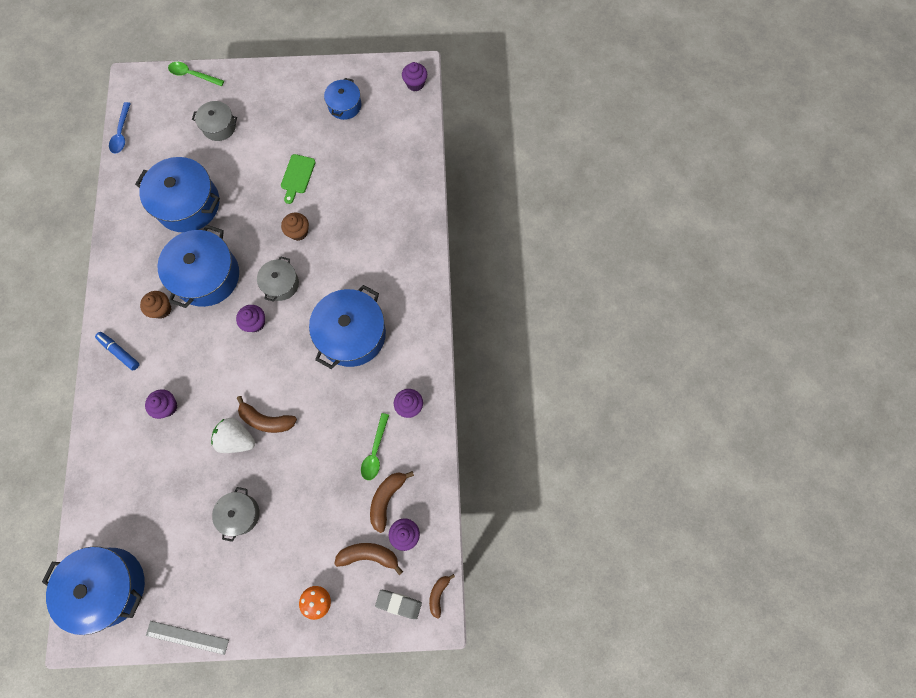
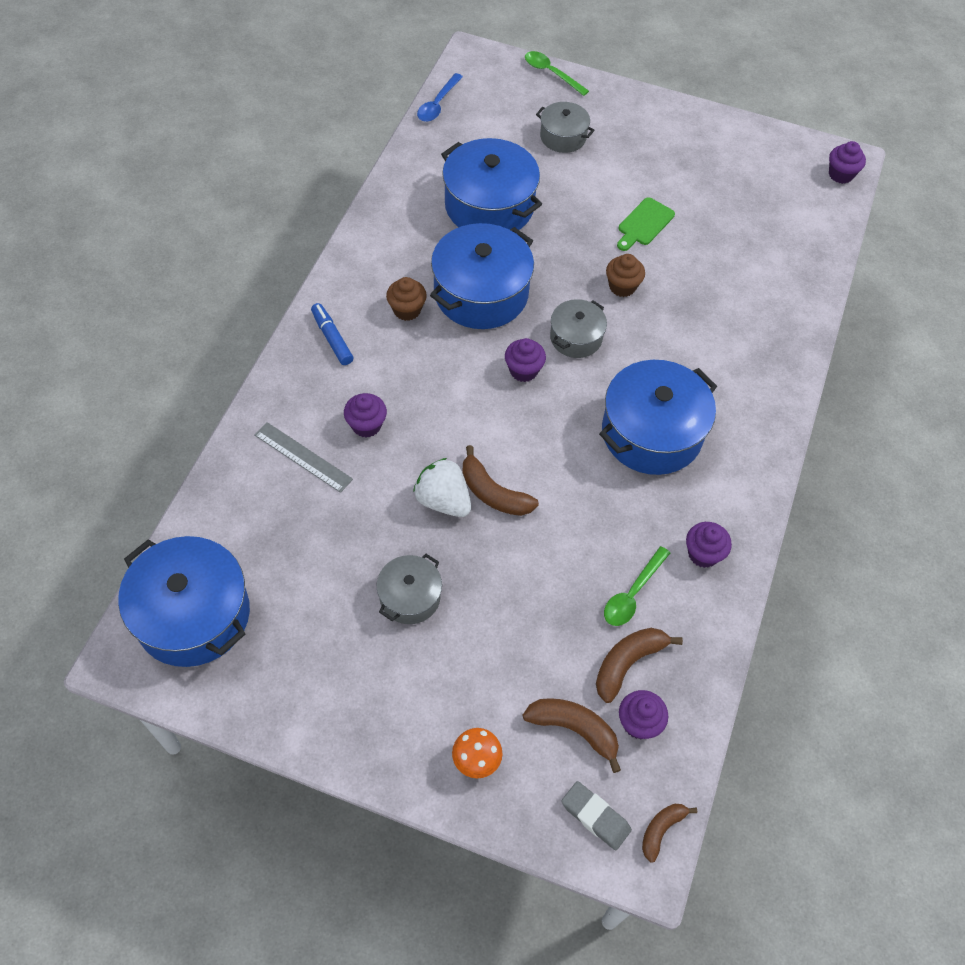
camera: 20 degrees right, 15 degrees down
(187, 637) = (270, 729): grey ruler -> grey ruler (303, 457)
(344, 105) = (736, 167): blue pot -> none

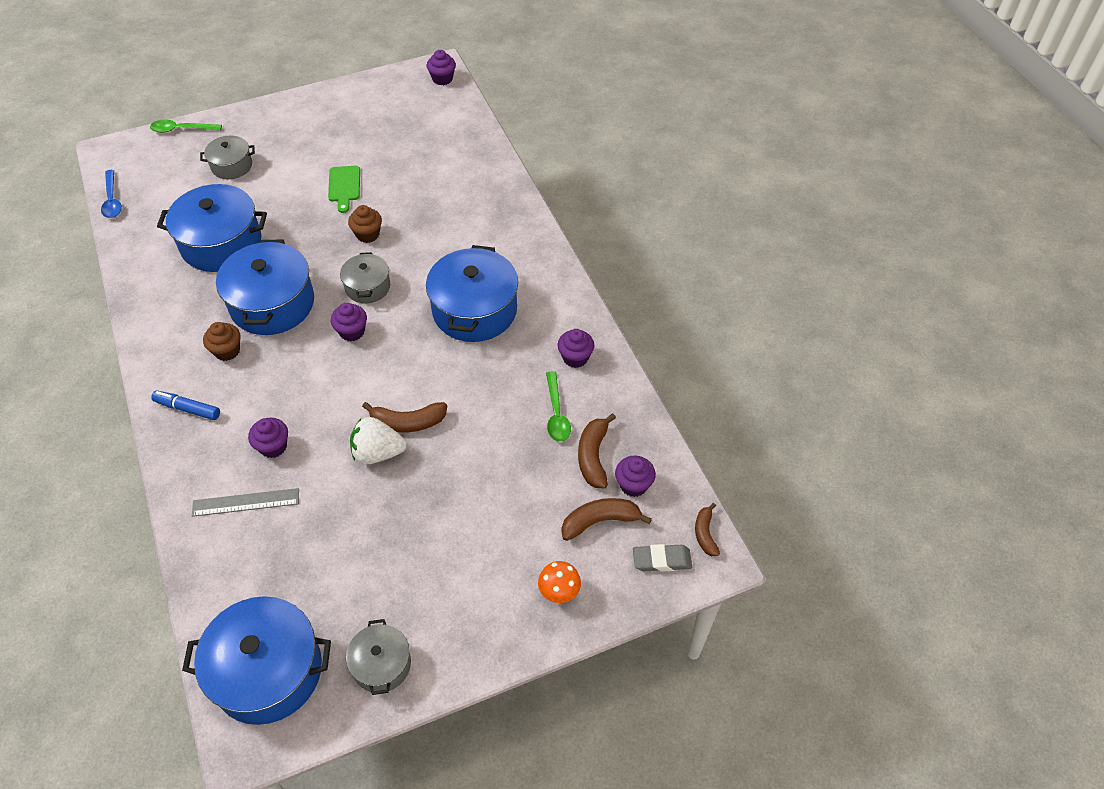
camera: 40 degrees left, 5 degrees down
(410, 597) = (416, 530): grey pot -> grey pot (381, 664)

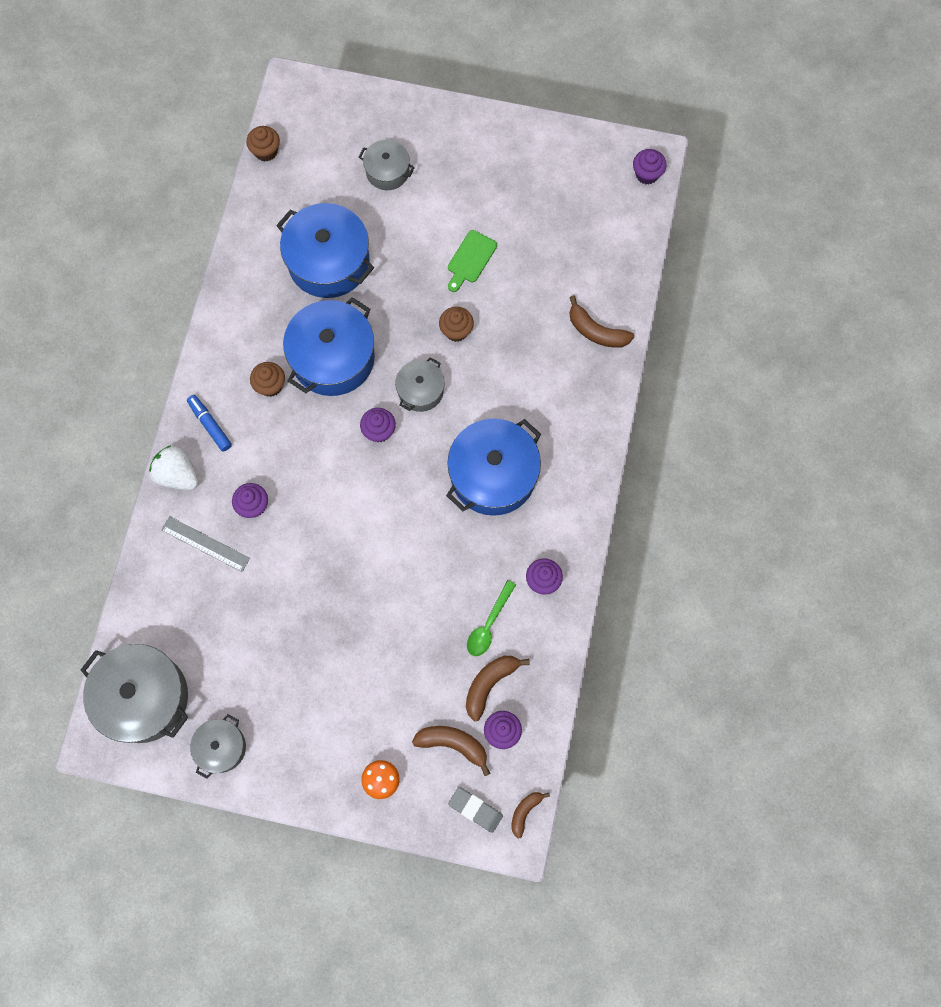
camera: 35 degrees right, 20 degrees up
(112, 200) = (266, 151): blue spoon -> brown cupcake
(181, 129) = (368, 96): green spoon -> none
(268, 671) = (143, 697): blue pot -> grey pot
(378, 453) = (327, 565): white strawberry -> white strawberry (177, 475)
(407, 422) = (367, 552): brown banana -> brown banana (596, 331)

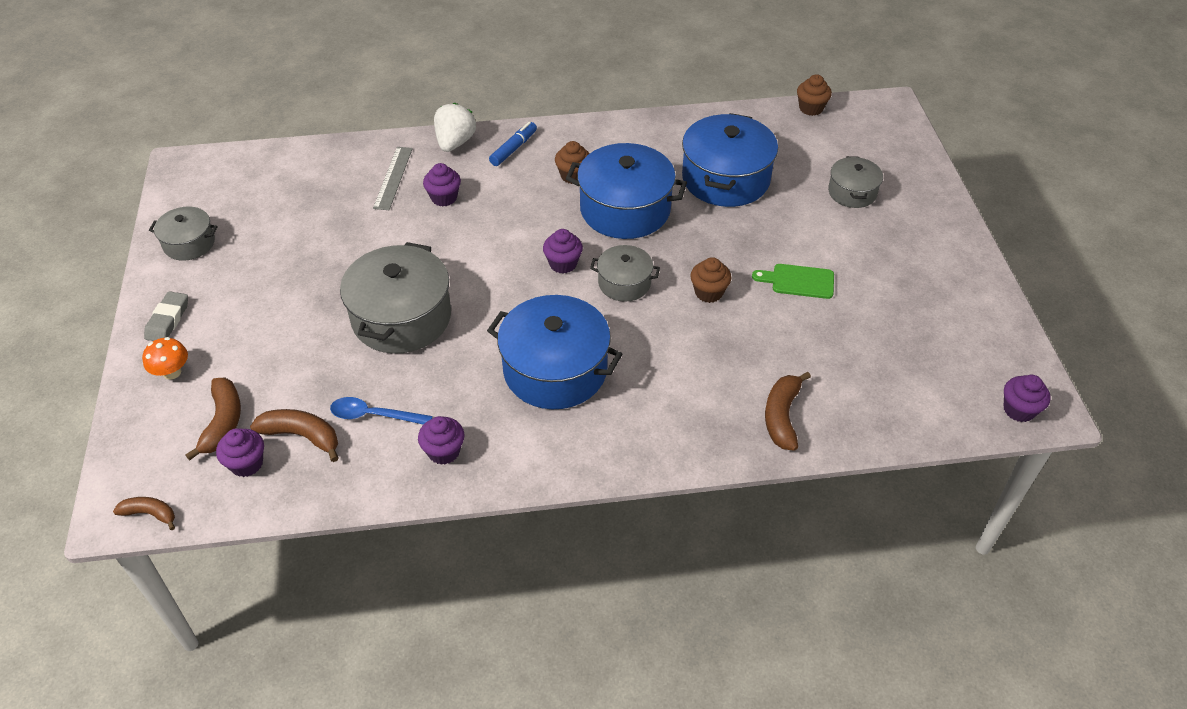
camera: 70 degrees right, 25 degrees down
(143, 697) = (230, 180): grey pot -> grey pot (401, 317)
(475, 809) = (147, 464): grey eraser -> grey eraser (168, 320)
(488, 624) = (374, 415): green spoon -> blue spoon

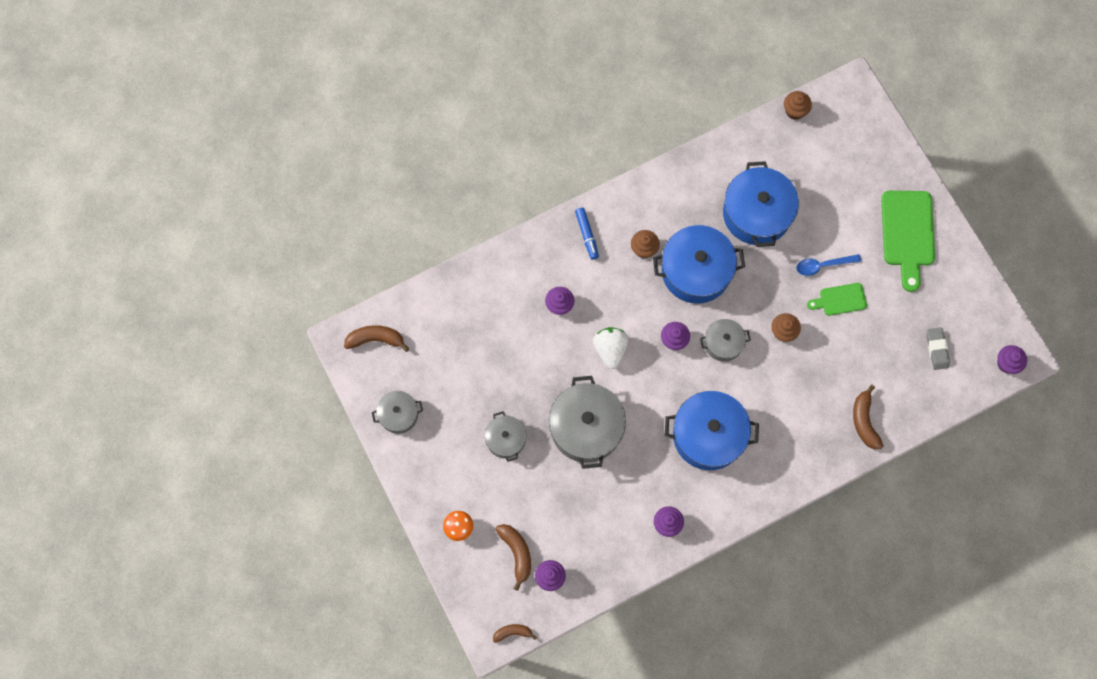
camera: 20 degrees left, 25 degrees up
(168, 320) = (428, 487): grey eraser -> grey eraser (937, 349)
(302, 436) = (573, 545): brown banana -> brown banana (376, 339)
(374, 415) = (610, 513): blue spoon -> blue spoon (823, 265)
(393, 178) = (511, 298): grey ruler -> none
(455, 142) = (539, 243): white strawberry -> white strawberry (610, 349)
(513, 149) = (587, 235): blue marker -> blue marker turned 150 degrees clockwise
(852, 192) = (851, 196): grey pot -> grey pot (505, 439)
(914, 242) = (908, 233): none -> green cutting board

